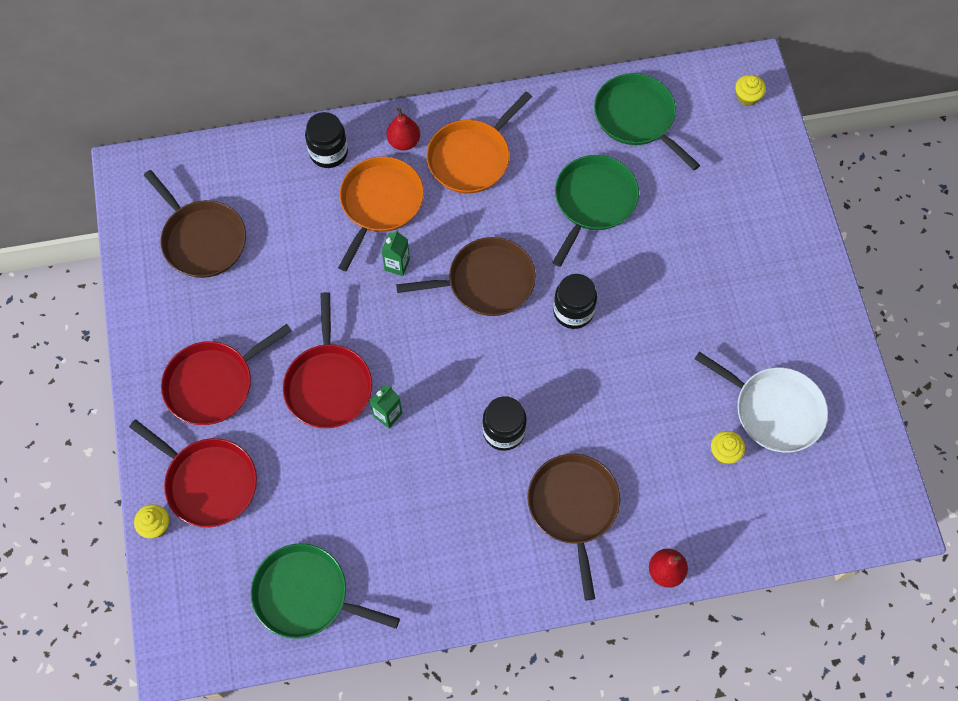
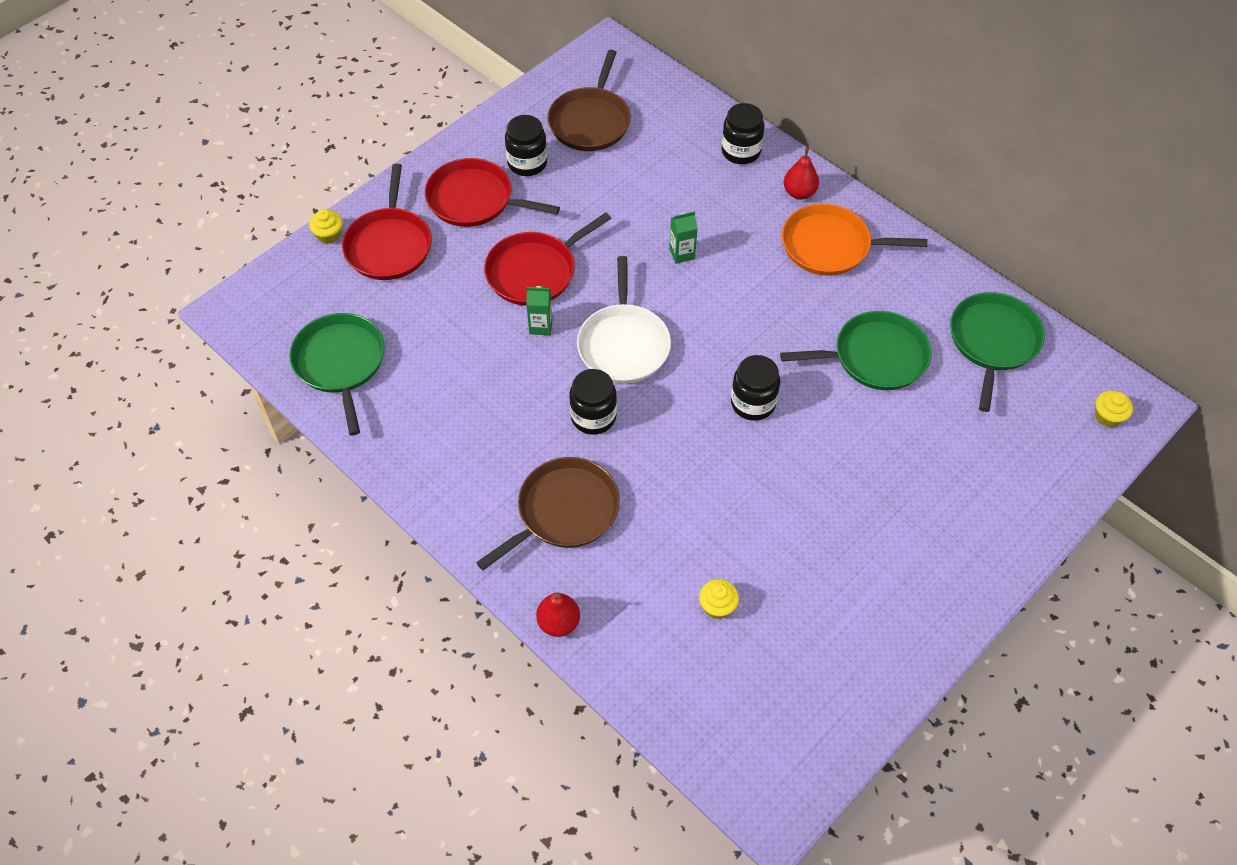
camera: 55 degrees right, 10 degrees down
(207, 317) = (527, 163): none -> black jar
(380, 203) = (727, 210): orange pan -> none
(486, 281) = (723, 323): brown pan -> none
(774, 410) = (797, 626): white pan -> white pan (623, 344)

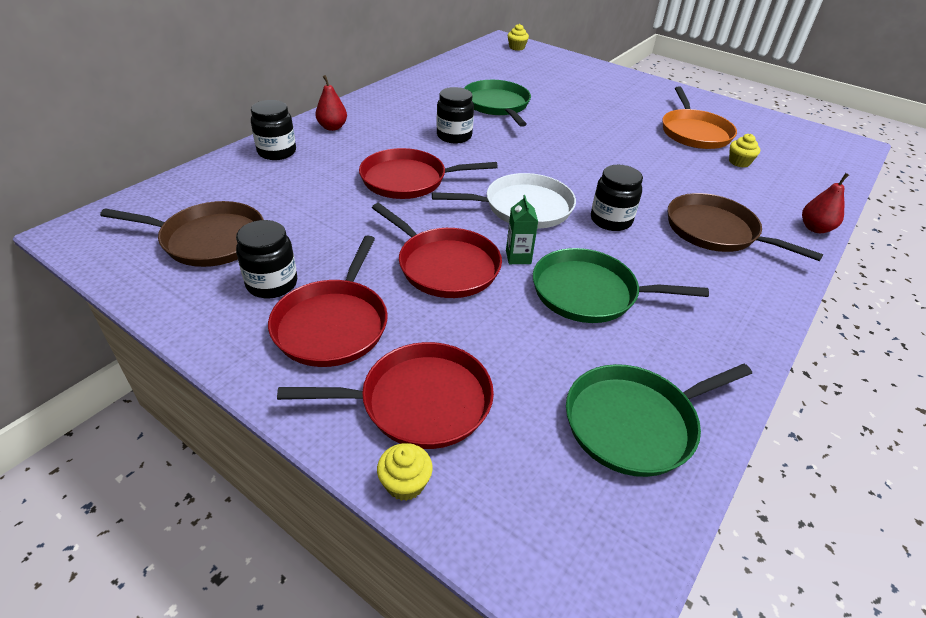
camera: 100 degrees left, 15 degrees down
(682, 254) = (408, 180): green carton -> red pan
(753, 403) = (559, 148): black jar -> black jar (454, 136)
(830, 246) = (392, 117): orange pan -> orange pan (694, 132)
(993, 342) = (471, 71): green pan -> green pan (590, 293)

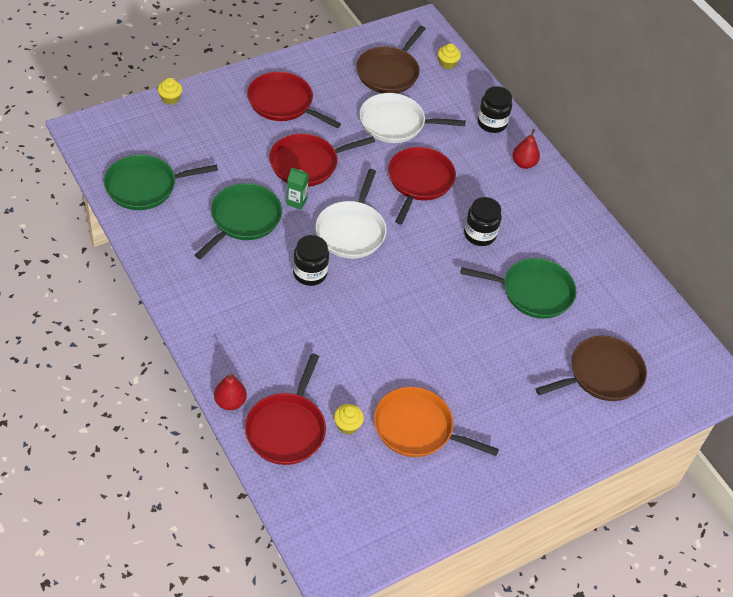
camera: 110 degrees right, 10 degrees up
(272, 284) = (331, 88): black jar -> none
(317, 214) = (395, 123): none -> white pan
(419, 401) = (210, 117): red pan -> red pan (287, 428)
(516, 47) = (692, 383): yellow cupcake -> yellow cupcake (447, 63)
(635, 423) = (145, 186): green pan -> green pan turned 105 degrees counterclockwise
(715, 231) = (263, 330): brown pan -> brown pan (601, 374)

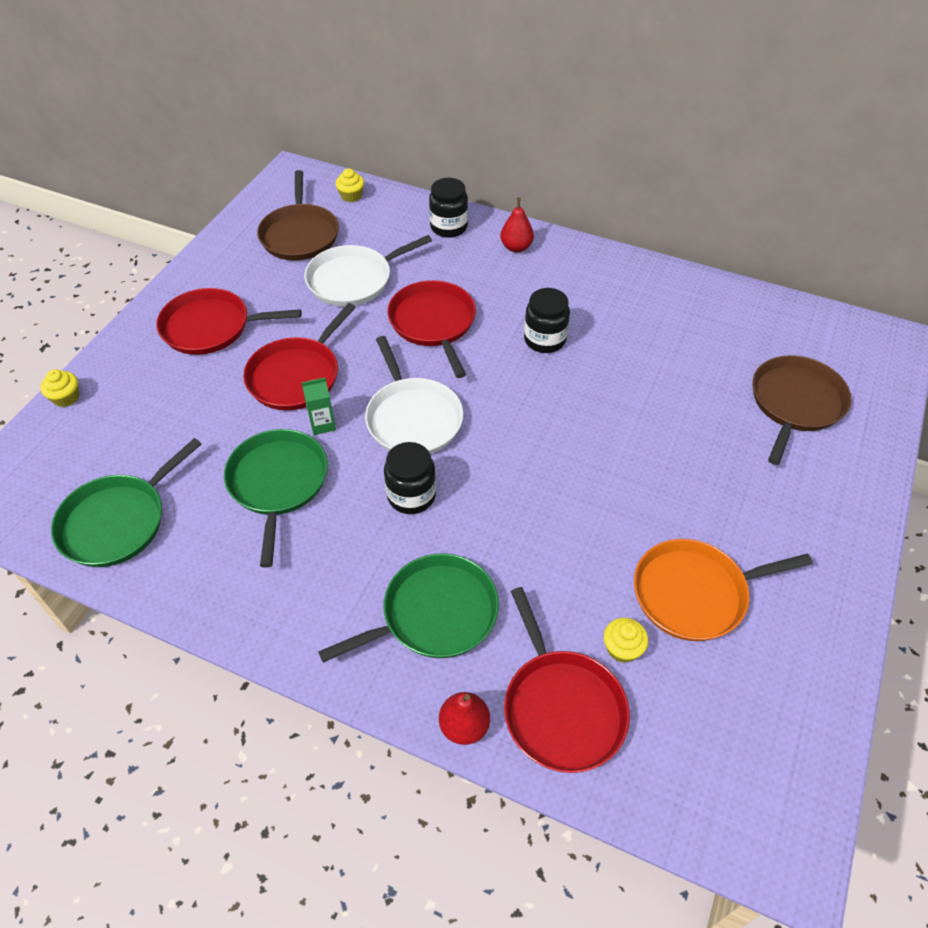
camera: 30 degrees left, 0 degrees up
(533, 292) = (651, 364): green pan -> green pan (434, 614)

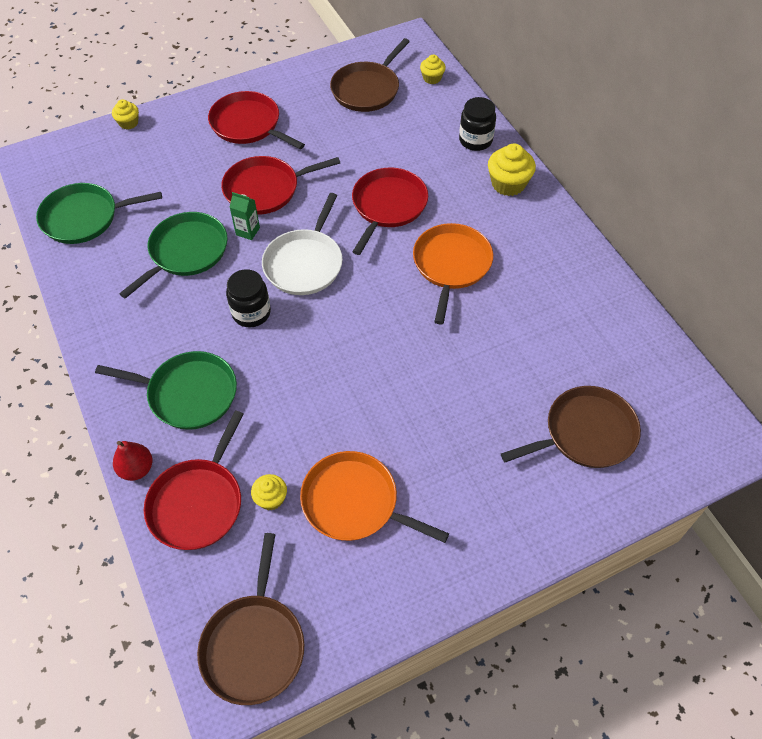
camera: 40 degrees right, 5 degrees up
(353, 280) = (368, 143): white pan -> none
(516, 247) = (508, 184): red pear -> yellow cupcake
(544, 340) = (451, 265): black jar -> orange pan
(759, 791) = (254, 644): none -> brown pan

